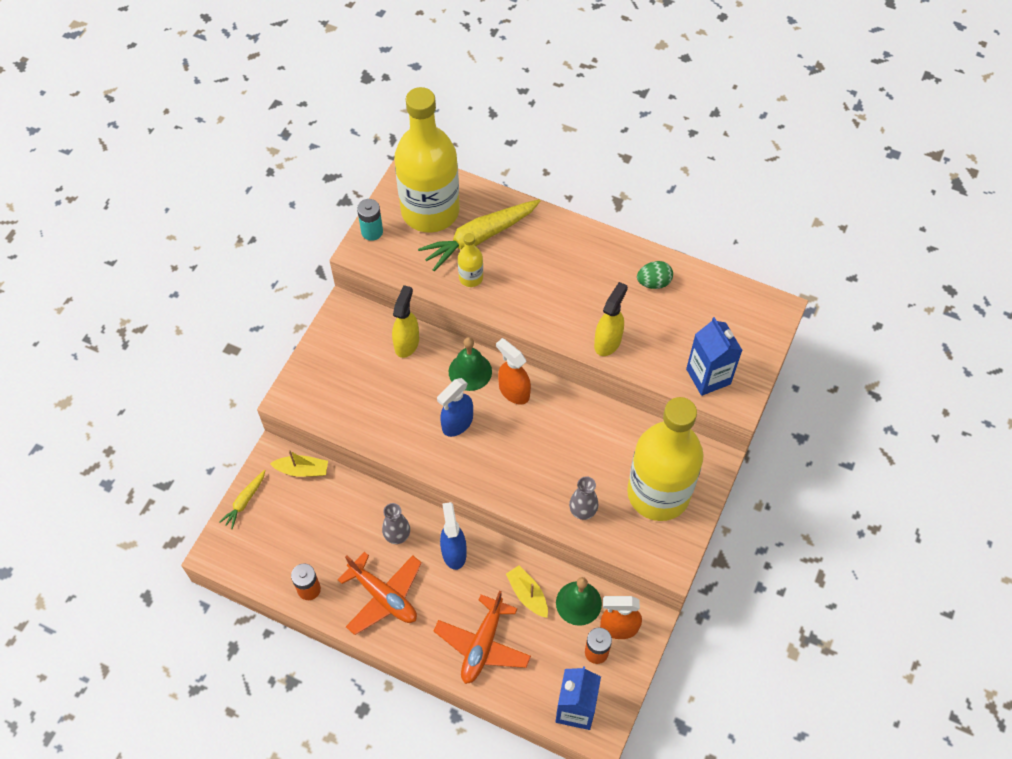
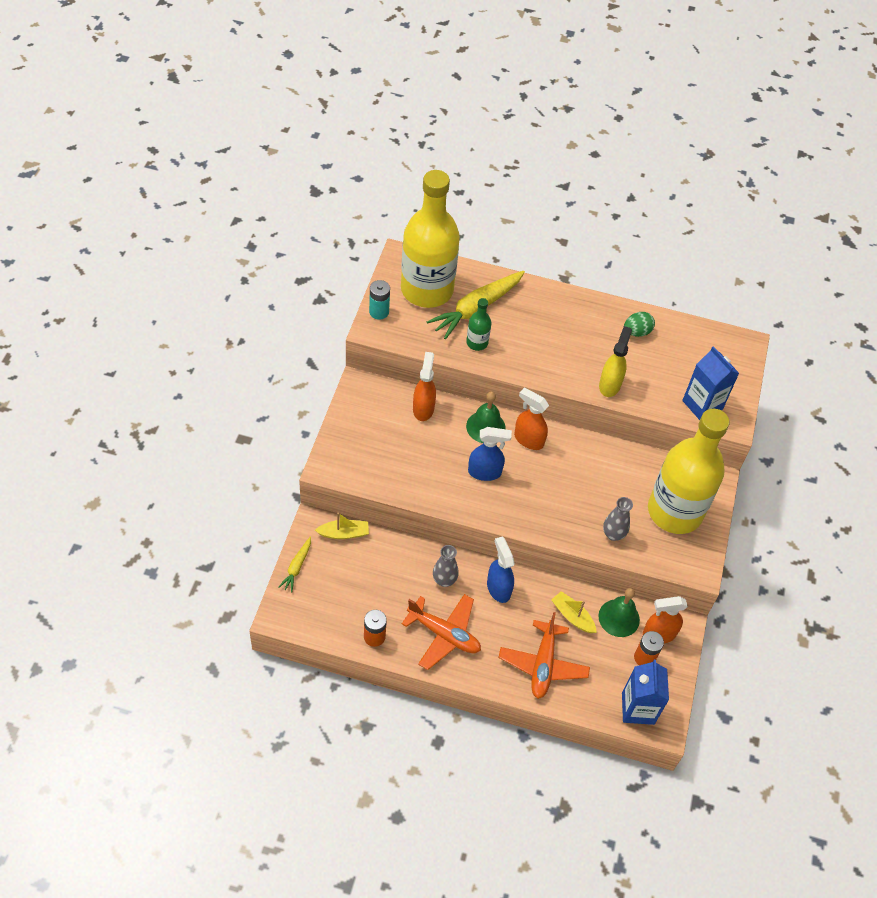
camera: 15 degrees left, 5 degrees down
(407, 343) = (423, 408): yellow spray bottle -> orange spray bottle
(457, 423) = (485, 472): blue spray bottle -> blue spray bottle turned 120 degrees counterclockwise
(471, 277) = (477, 343): yellow bottle -> green bottle

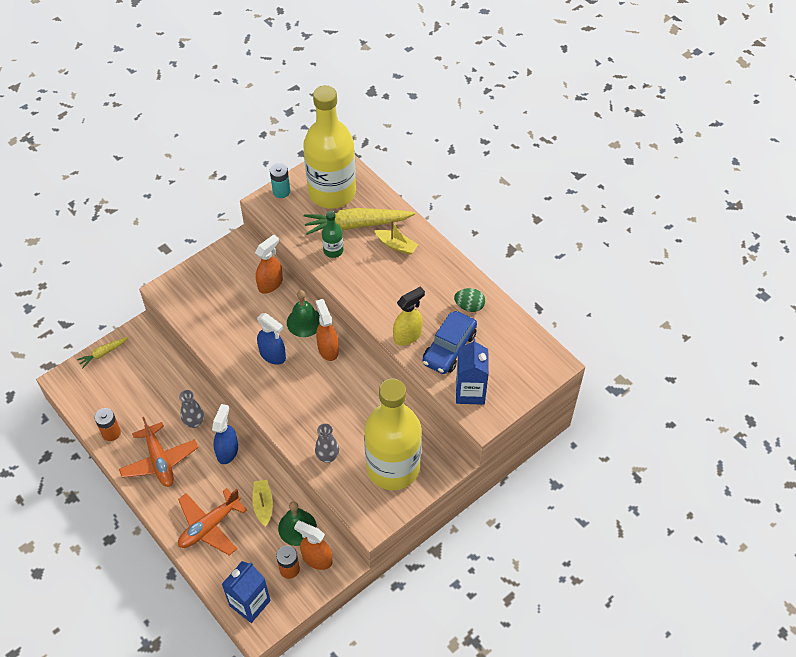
camera: 40 degrees right, 0 degrees up
(344, 533) = (155, 348): yellow boat -> yellow boat (396, 245)
(653, 377) = (449, 348): none -> blue car

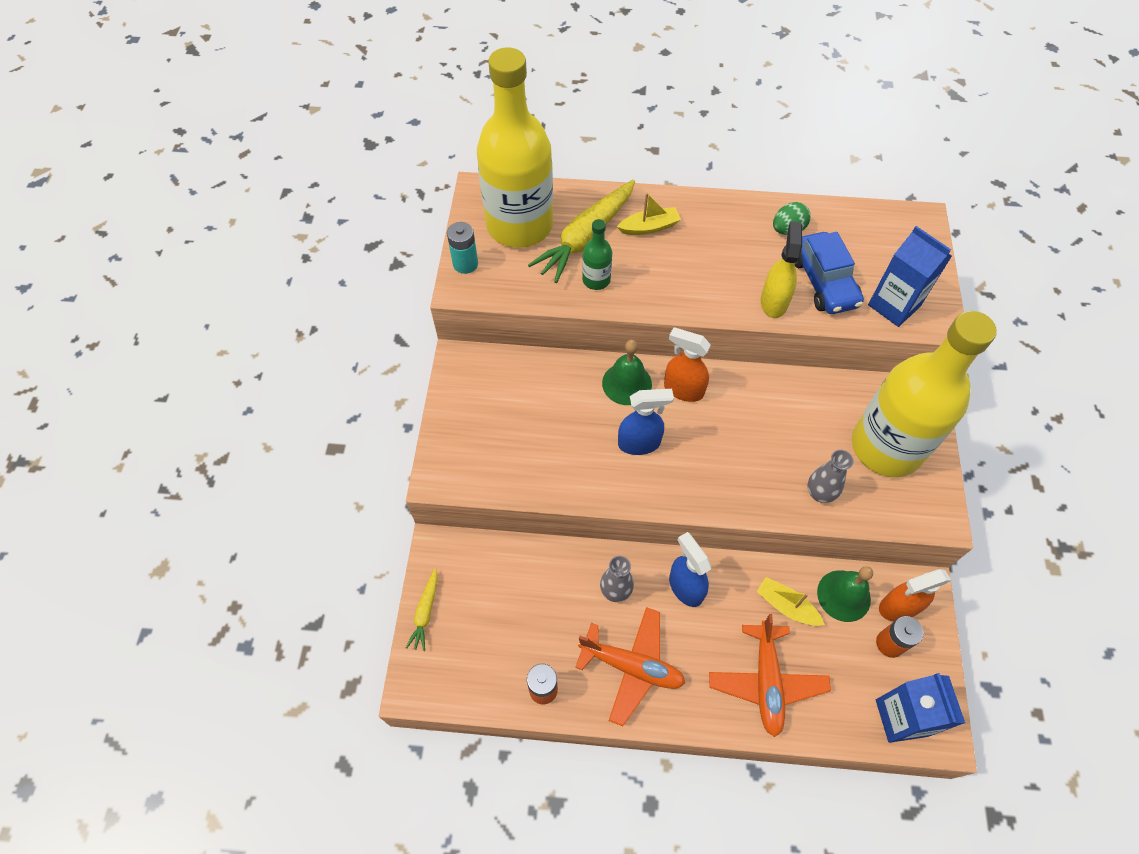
camera: 45 degrees left, 5 degrees up
(270, 284) = (545, 375): orange spray bottle -> none

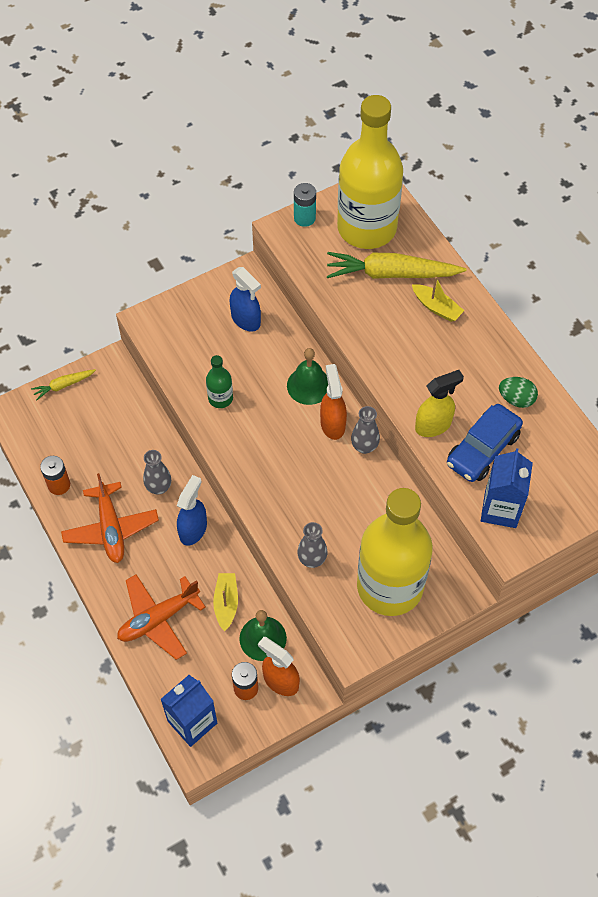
camera: 55 degrees right, 0 degrees up
(596, 280) = (357, 302): green bottle -> green bottle (220, 398)
(639, 443) = (264, 421): blue spray bottle -> blue spray bottle (246, 320)
(725, 379) = (364, 446): none -> grey vase

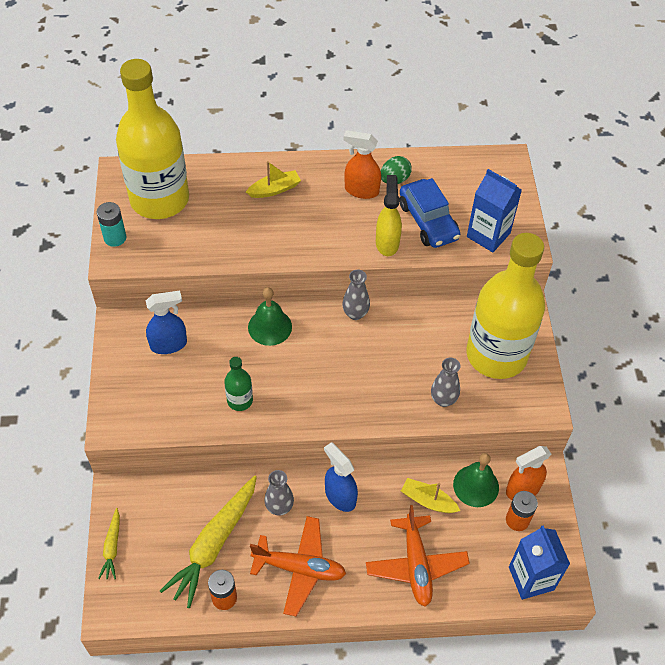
camera: 65 degrees left, 5 degrees down
(332, 424) = (319, 326): orange spray bottle -> orange spray bottle (361, 190)
(391, 273) = (219, 204): yellow carrot -> yellow carrot (214, 544)

